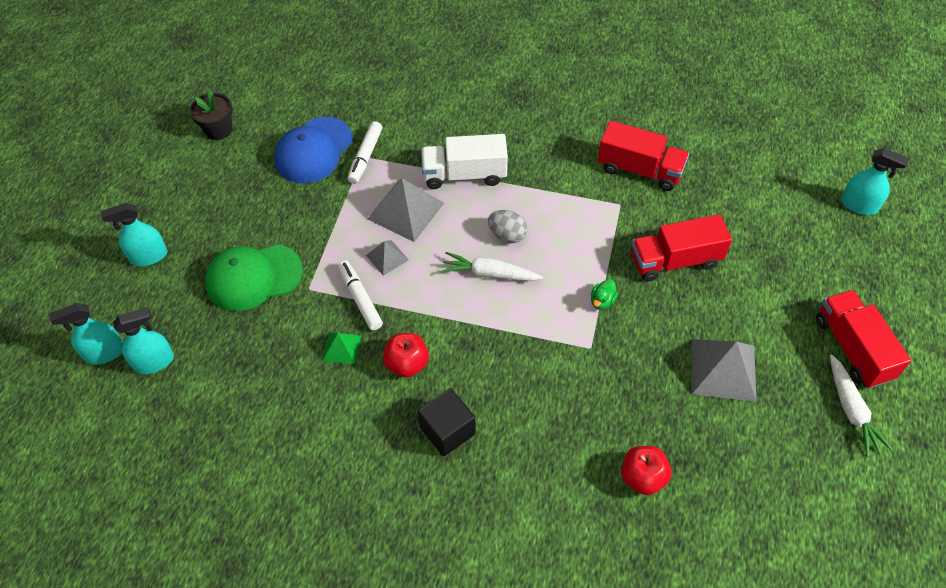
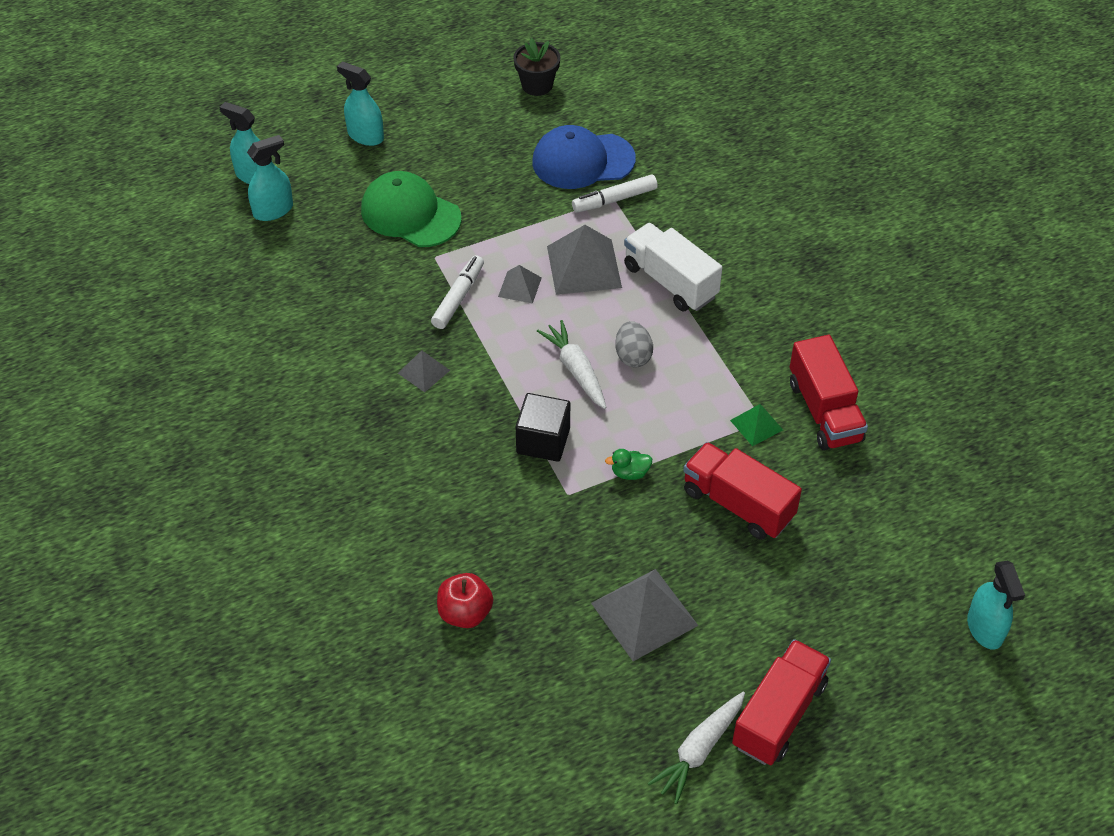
camera: 50 degrees right, 5 degrees down
(154, 362) = (273, 210): turquoise spray bottle -> turquoise spray bottle turned 60 degrees counterclockwise
(342, 348) = (397, 317): green pyramid -> green pyramid (756, 425)
(407, 364) = (424, 371): red apple -> grey pyramid
(447, 430) = (384, 441): black cube -> black cube (543, 441)

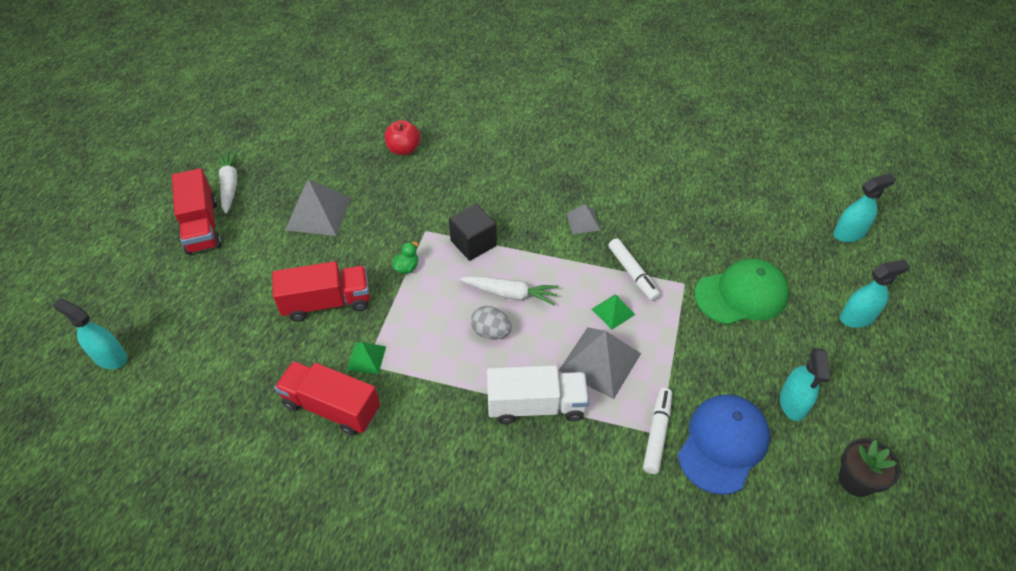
camera: 130 degrees right, 0 degrees up
(273, 210) = (801, 226): turquoise spray bottle -> turquoise spray bottle (793, 403)
(520, 287) = (613, 311): grey pyramid -> green pyramid

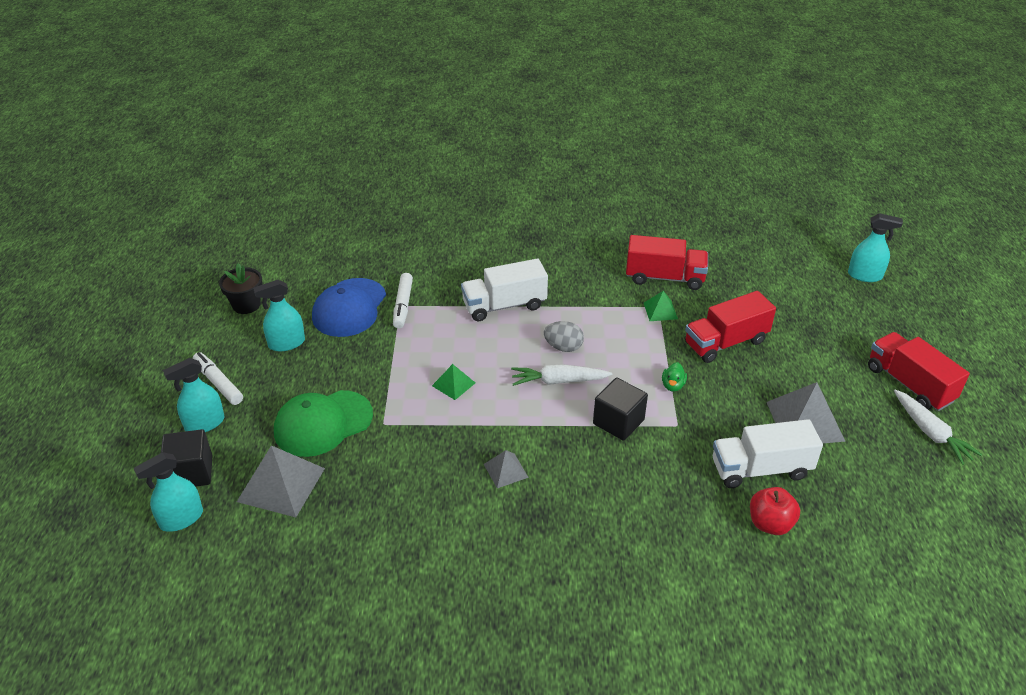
camera: 165 degrees right, 10 degrees down
(383, 184) = (760, 469): none -> white truck
(600, 362) = (458, 343): grey pyramid -> grey pyramid (281, 484)
(632, 273) = (439, 423): white marker -> white marker (218, 383)
(793, 403) = (286, 343): turquoise spray bottle -> turquoise spray bottle turned 105 degrees counterclockwise
(854, 271) = (191, 472): none -> black cube

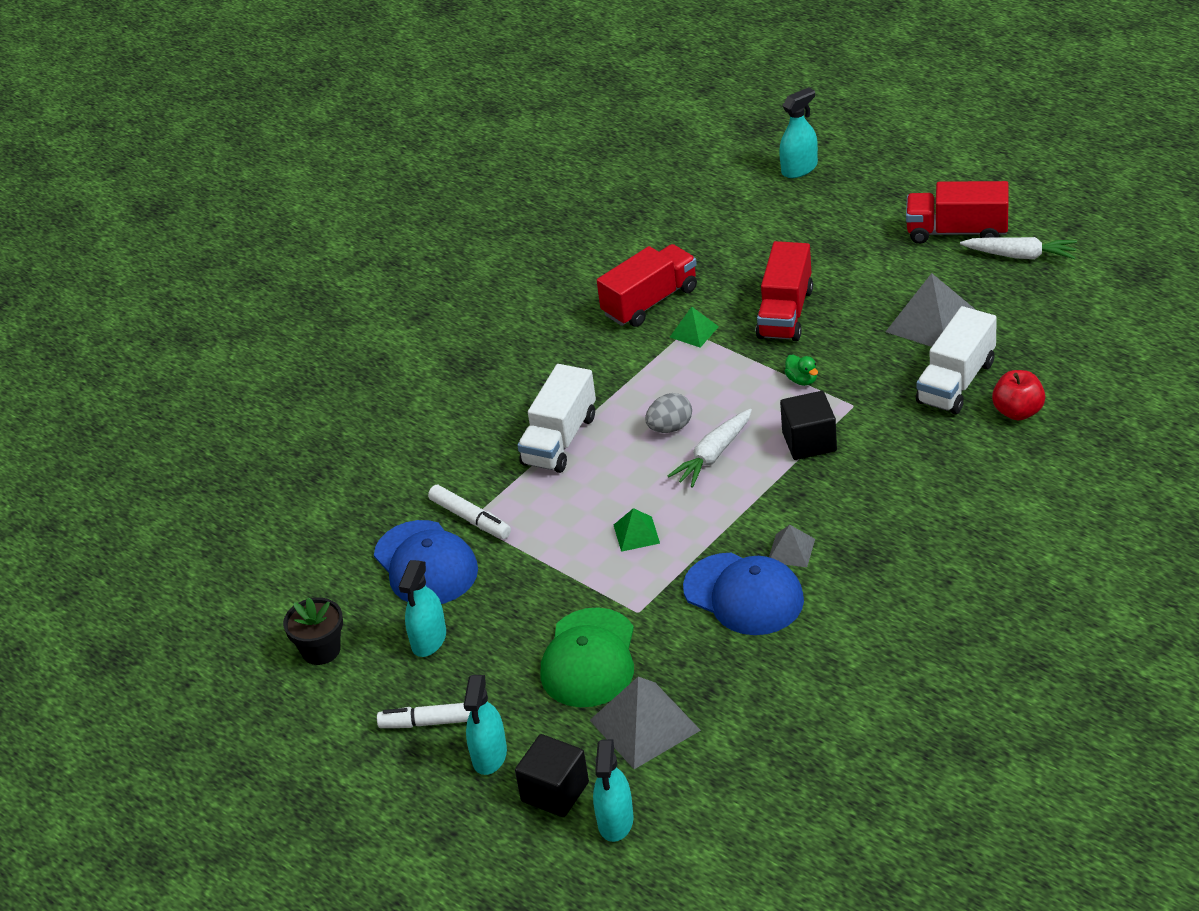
camera: 45 degrees left, 0 degrees up
(442, 469) = (744, 595): none -> blue cap

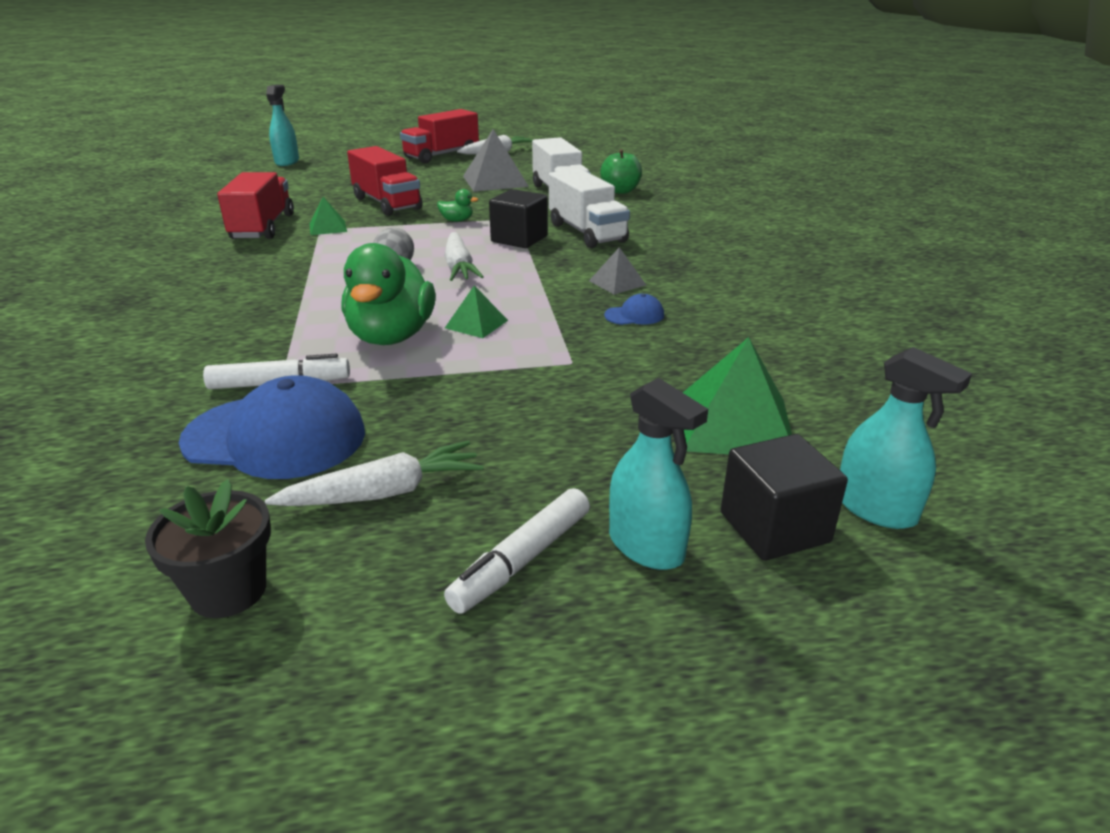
camera: 55 degrees left, 10 degrees down
(429, 640) = (384, 492): turquoise spray bottle -> white carrot
(559, 440) = (299, 307): white truck -> white truck (587, 233)
(574, 512) = (391, 336): none -> green duck
(589, 659) = (591, 411): green cap -> none
(644, 725) = (735, 424): grey pyramid -> green pyramid
(744, 595) = (634, 315): blue cap -> blue cap, size x0.44
(1018, 412) = (620, 191): red apple -> green apple

